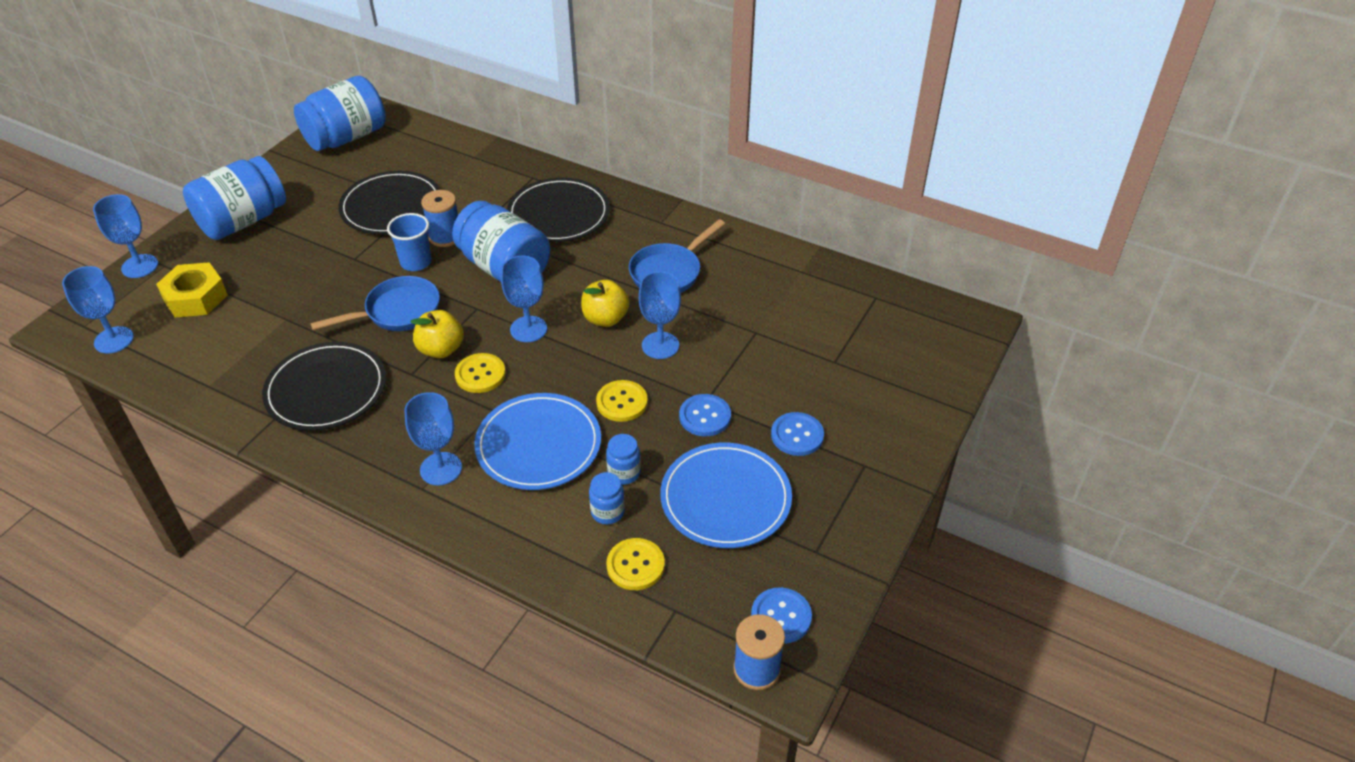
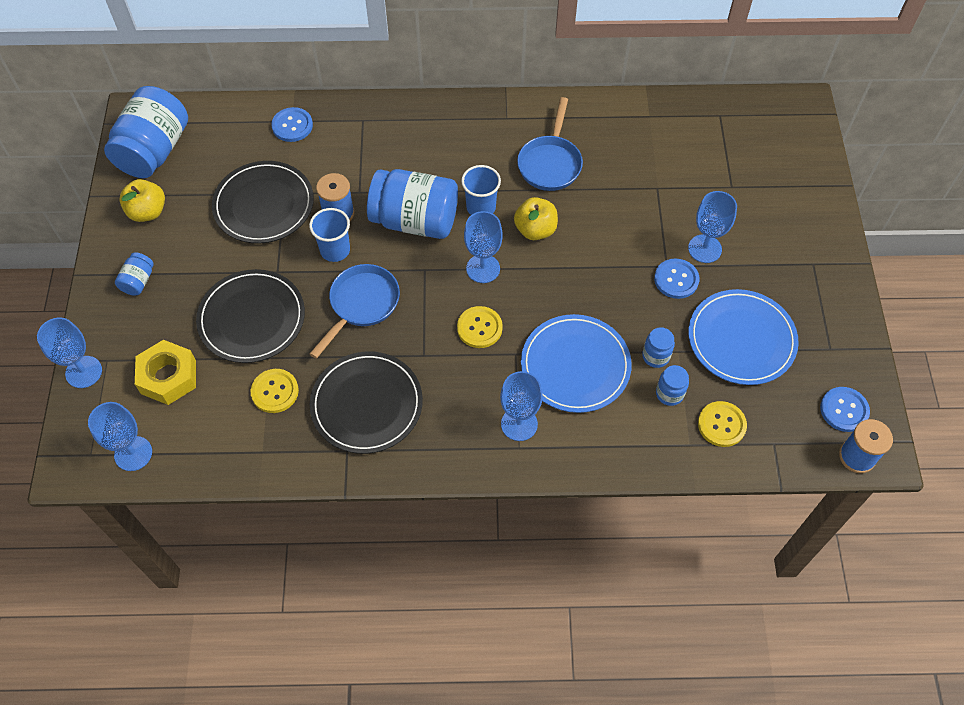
camera: 30 degrees left, 15 degrees up
(243, 221) = (138, 281): blue jar -> blue jar, size x0.44
(441, 349) = (428, 321): yellow apple -> yellow apple (147, 212)
(559, 214) = (416, 147): black plate -> black plate (252, 318)
(572, 281) = (481, 207): none -> blue cup
(622, 402) = (607, 298): yellow button -> yellow button (275, 391)
(660, 345) = (596, 234): blue goblet -> blue goblet (704, 249)
(797, 435) = (751, 262): blue button -> blue button (292, 126)

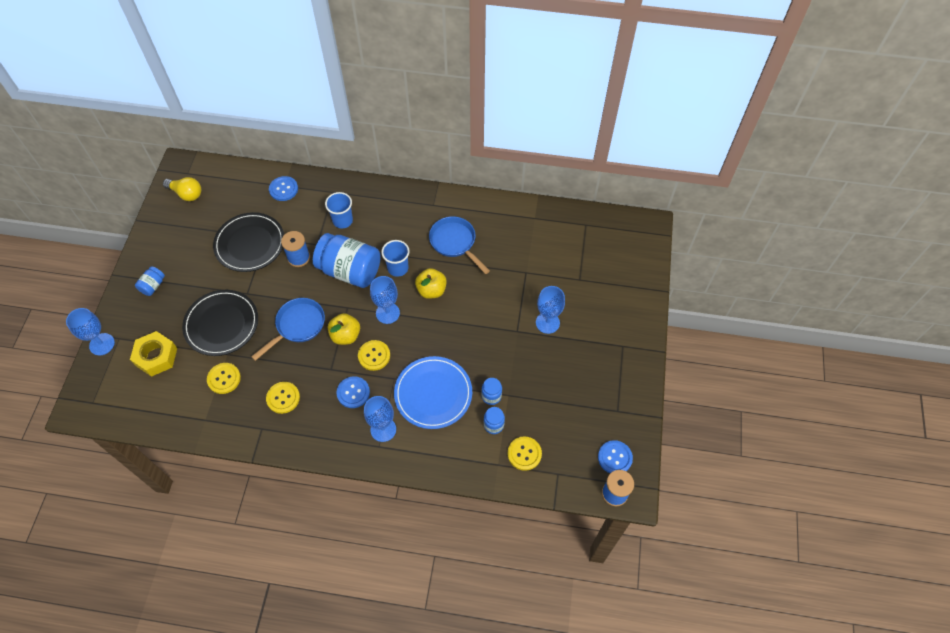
camera: 10 degrees right, 0 degrees up
(133, 453) = (120, 406): blue goblet -> none
(147, 212) = (171, 237): yellow apple -> yellow apple (345, 335)
(154, 150) = (186, 194): blue jar -> yellow light bulb
(335, 250) = (290, 284): blue cup -> blue cup (342, 221)
(366, 404) = (283, 398): black plate -> yellow button
(550, 163) = (455, 243): blue pan -> blue pan turned 120 degrees clockwise
(676, 279) = (521, 342): blue button -> blue button (353, 392)
(741, 339) = (555, 393): blue plate -> none

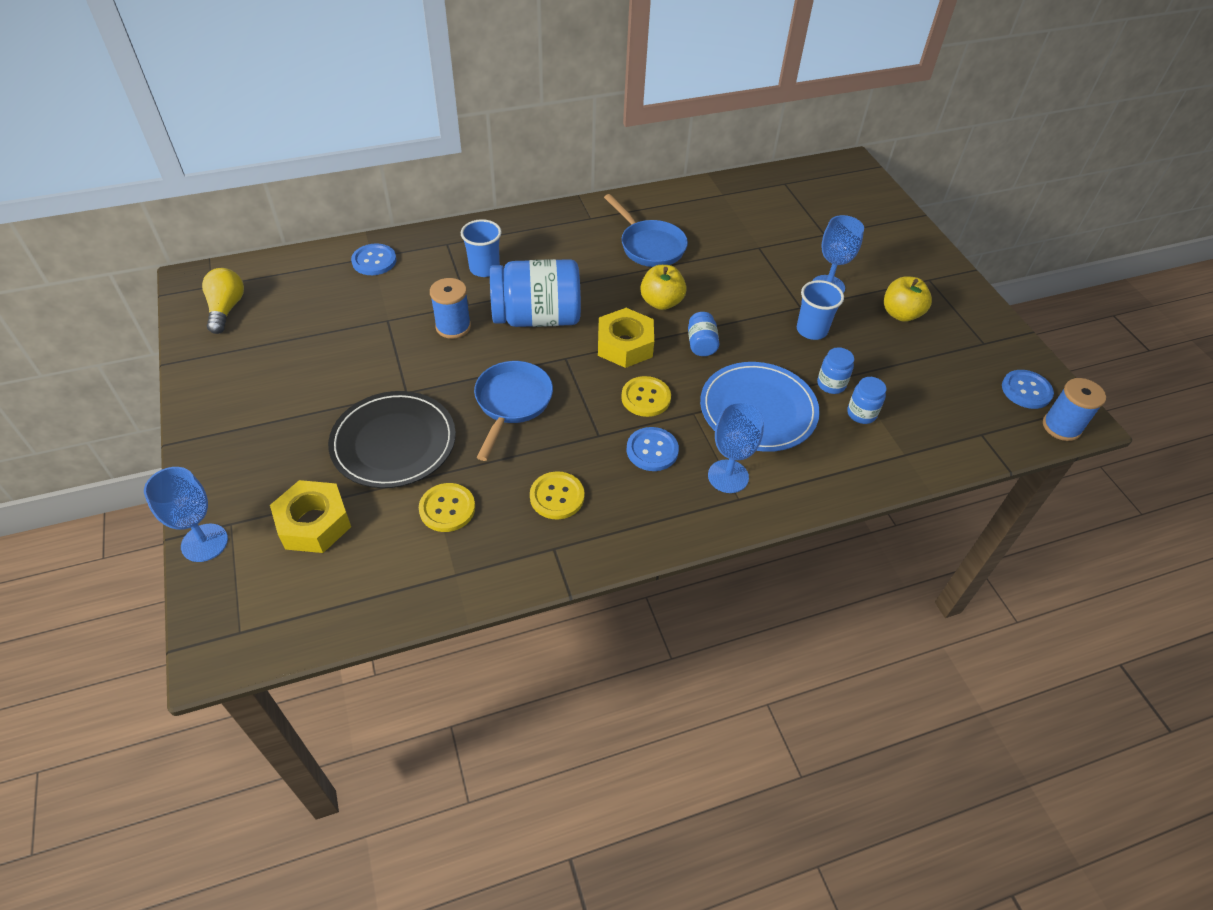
camera: 30 degrees left, 10 degrees down
(153, 286) = (246, 435): blue jar -> blue jar (701, 344)
(186, 194) = (226, 309): yellow light bulb -> yellow light bulb turned 90 degrees counterclockwise
(250, 244) = (368, 335): black plate -> none
(345, 335) = (588, 389): yellow apple -> yellow apple (901, 314)
(387, 313) = (625, 345): blue goblet -> yellow nut
(398, 268) = (599, 294): blue cup -> blue cup (811, 330)
(455, 243) = (649, 246): blue pan -> blue pan turned 150 degrees counterclockwise
(524, 454) = (925, 429): yellow button -> none

